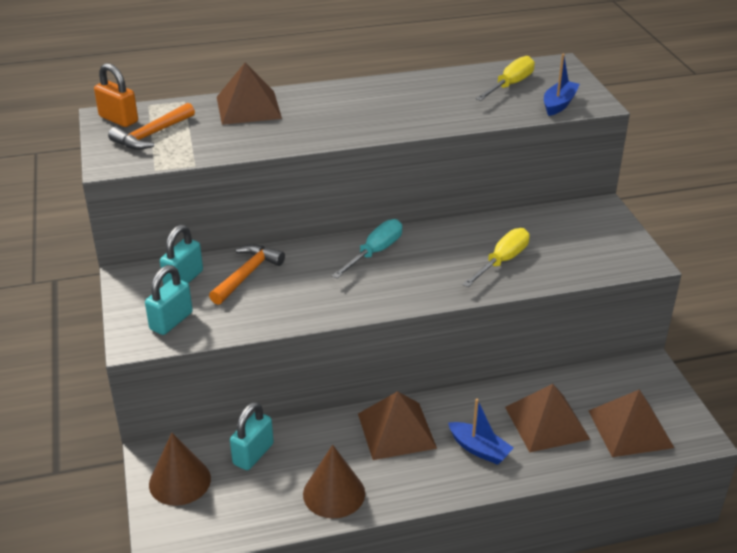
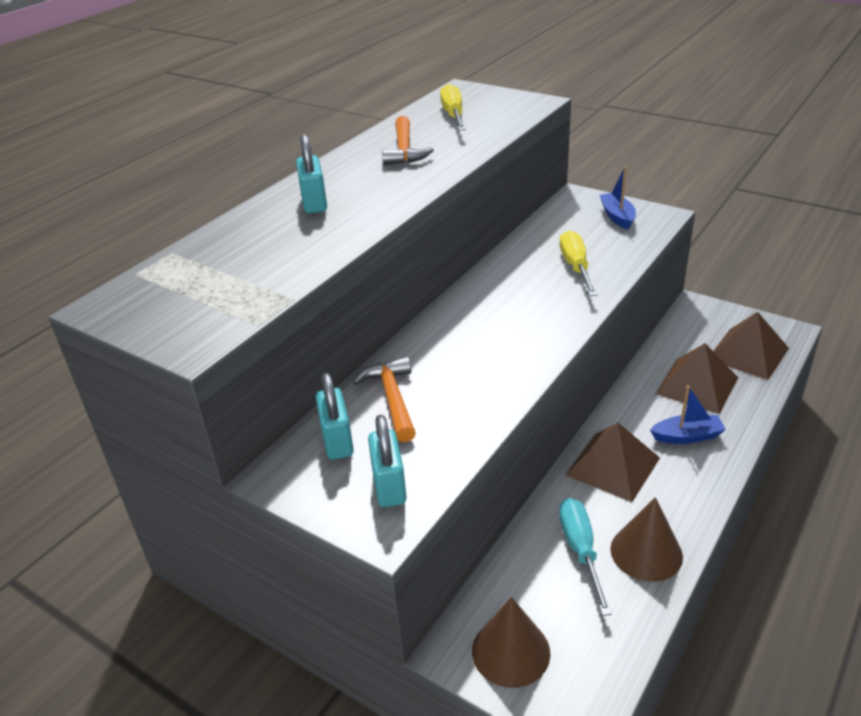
camera: 40 degrees left, 0 degrees up
(118, 119) = (123, 302): orange padlock -> none
(152, 135) = (193, 297): orange hammer -> orange hammer (404, 150)
(248, 107) = (255, 227): brown pyramid -> none
(253, 454) = (536, 573): turquoise padlock -> turquoise padlock (314, 203)
(375, 252) = (472, 315): turquoise screwdriver -> turquoise screwdriver (580, 550)
(559, 104) = (514, 112): blue boat -> blue boat (617, 217)

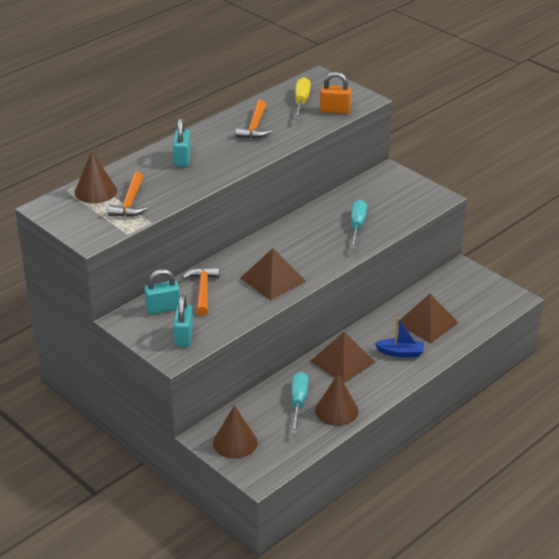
camera: 10 degrees right, 0 degrees up
(186, 267) = (95, 191): none -> brown cone
(249, 275) = (130, 203): none -> orange hammer
(337, 441) = (163, 308): turquoise padlock -> turquoise padlock turned 75 degrees clockwise
(504, 118) = (335, 110): none -> orange padlock
(576, 267) = (357, 226): yellow screwdriver -> turquoise screwdriver
(617, 217) = (408, 193): blue boat -> none
(748, 353) = (476, 308): brown pyramid -> brown pyramid (272, 279)

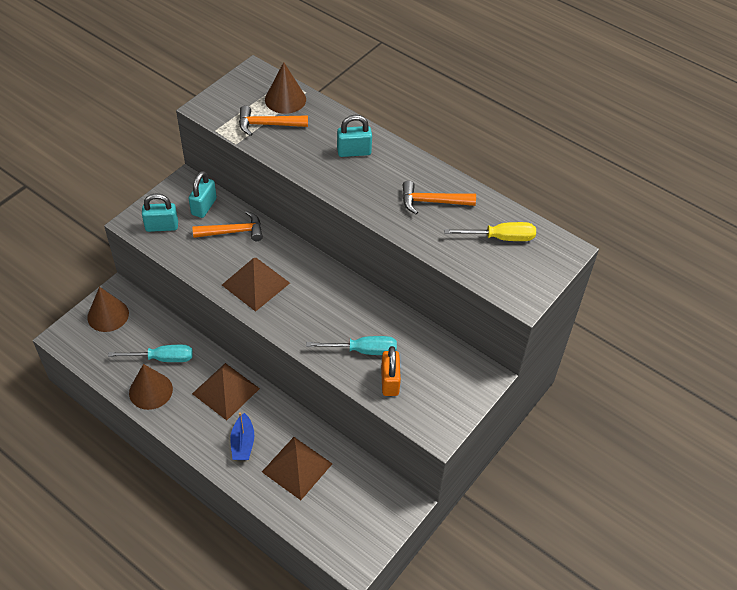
camera: 80 degrees right, 15 degrees up
(163, 308) = (204, 206): turquoise padlock -> turquoise padlock turned 45 degrees clockwise
(335, 110) = (488, 270): orange padlock -> orange padlock (390, 381)

